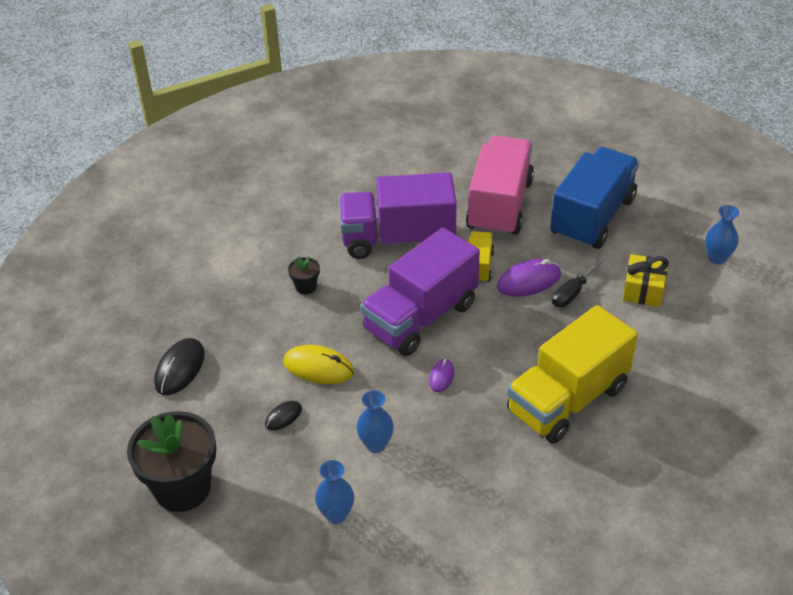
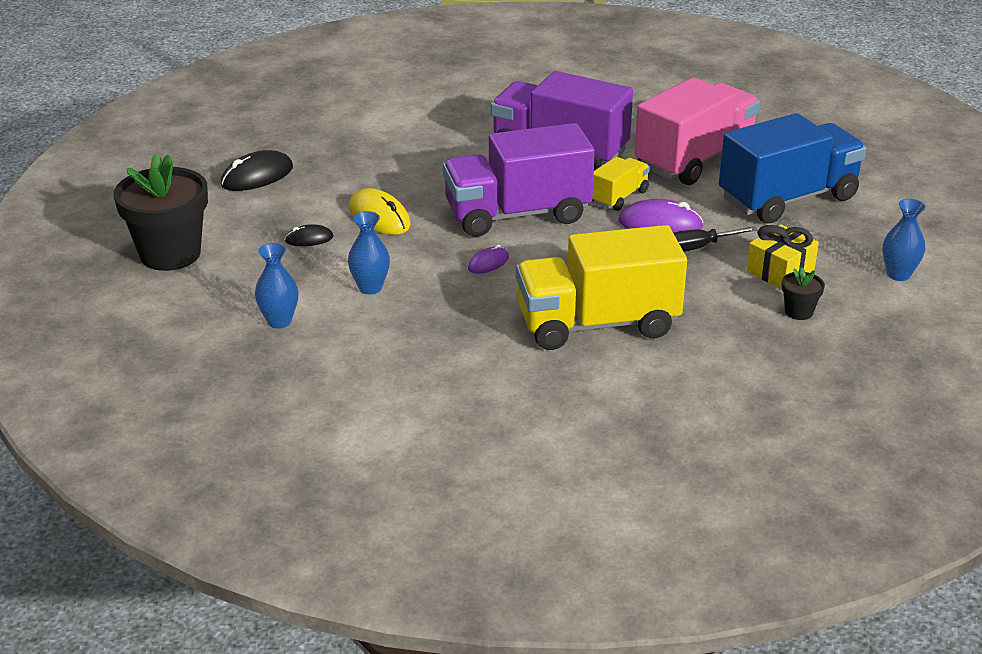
camera: 30 degrees right, 10 degrees down
(305, 287) = (432, 158): black flower pot -> black flower pot (799, 312)

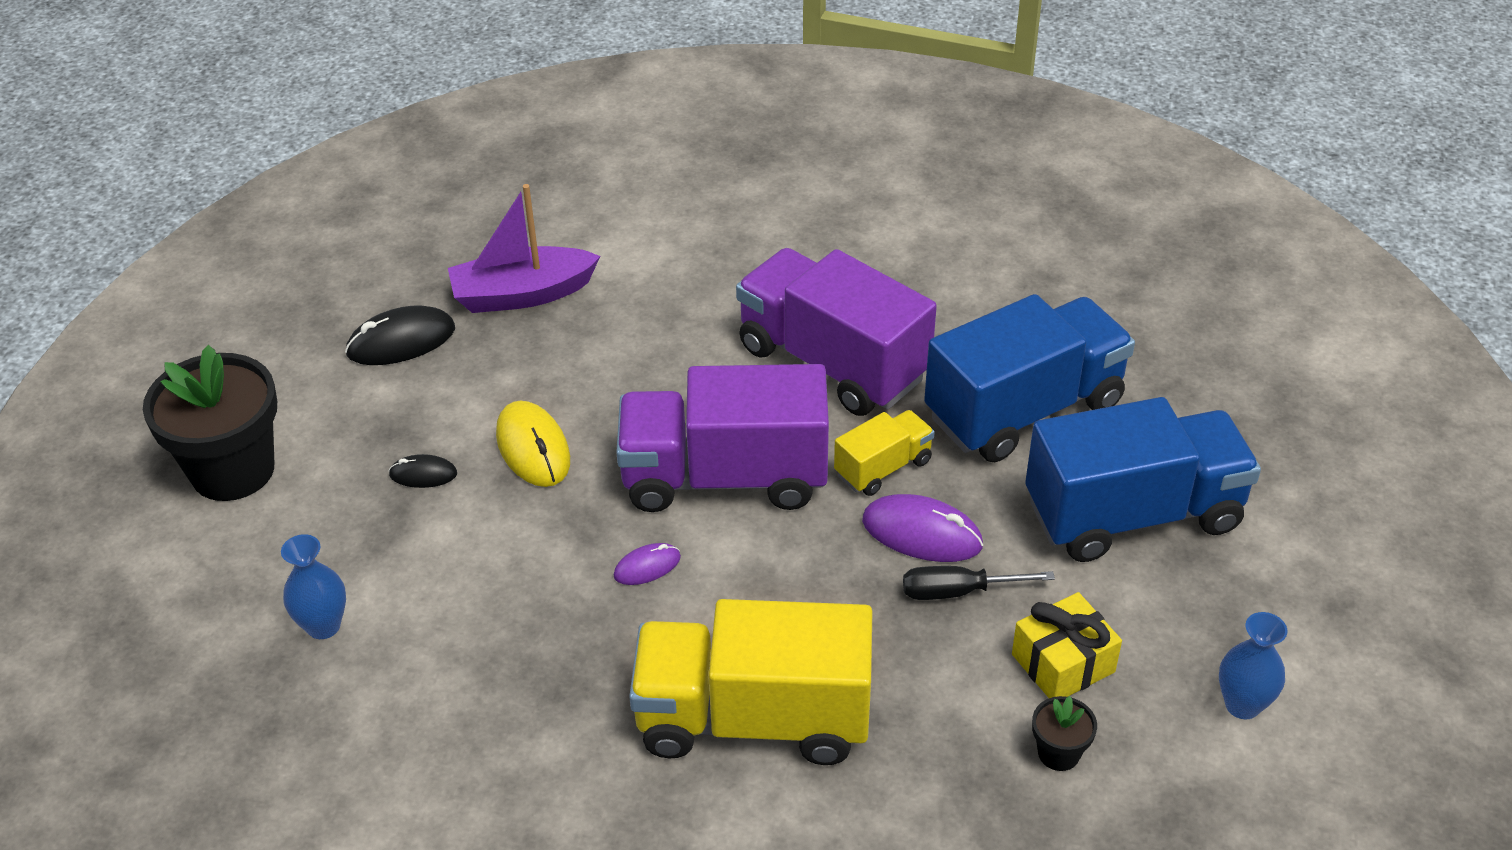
camera: 15 degrees right, 10 degrees up
(330, 144) = (522, 294): none -> purple boat
(370, 288) = (468, 584): blue vase -> none
(694, 159) = (1024, 410): pink truck -> blue truck

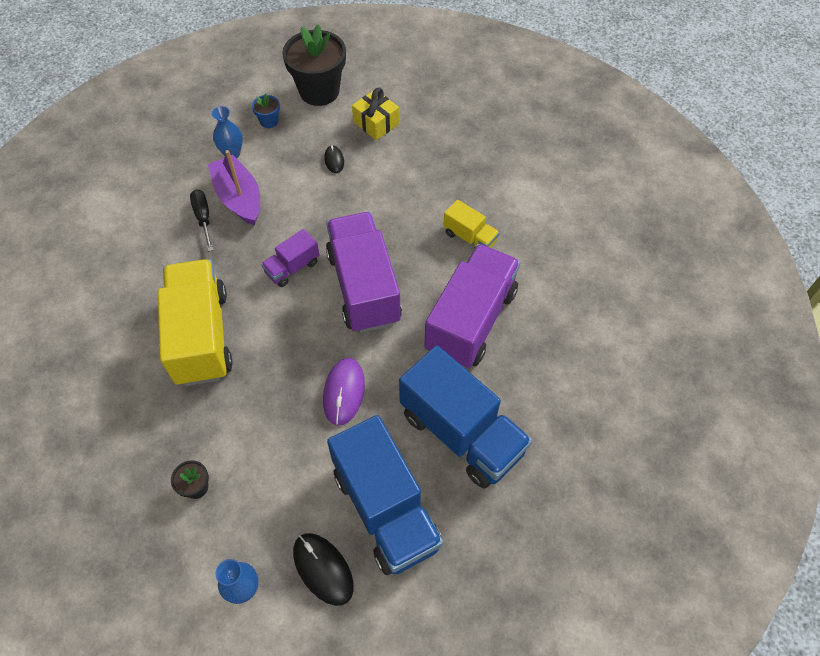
camera: 75 degrees right, 15 degrees up
(269, 557) = (269, 121): none -> blue flower pot
(401, 341) = (425, 124): black mouse -> black mouse (323, 569)
(522, 294) = (478, 162): purple boat -> purple boat (239, 198)
(533, 448) = (363, 198): yellow mouse -> none
(647, 566) = (292, 267): purple mouse -> purple truck
(883, 468) = (391, 363): yellow truck -> yellow truck (470, 237)
(958, 591) = (303, 418): black screwdriver -> black screwdriver (203, 218)
(1063, 663) = (260, 482): yellow gift -> yellow gift (376, 123)

